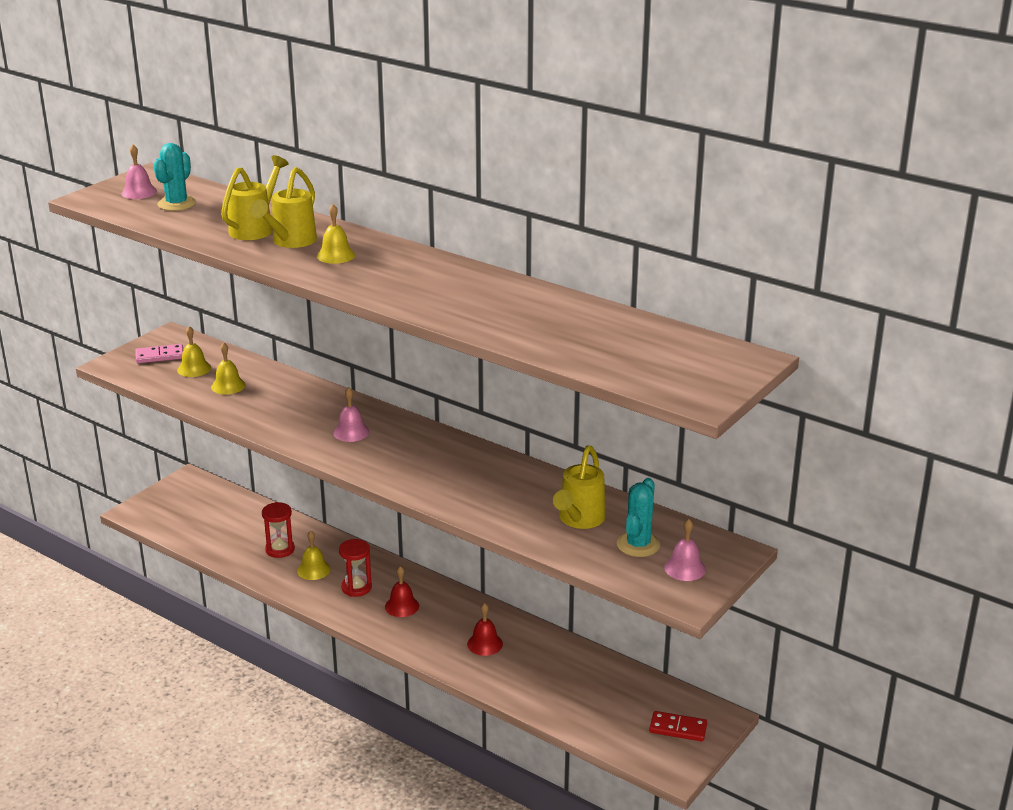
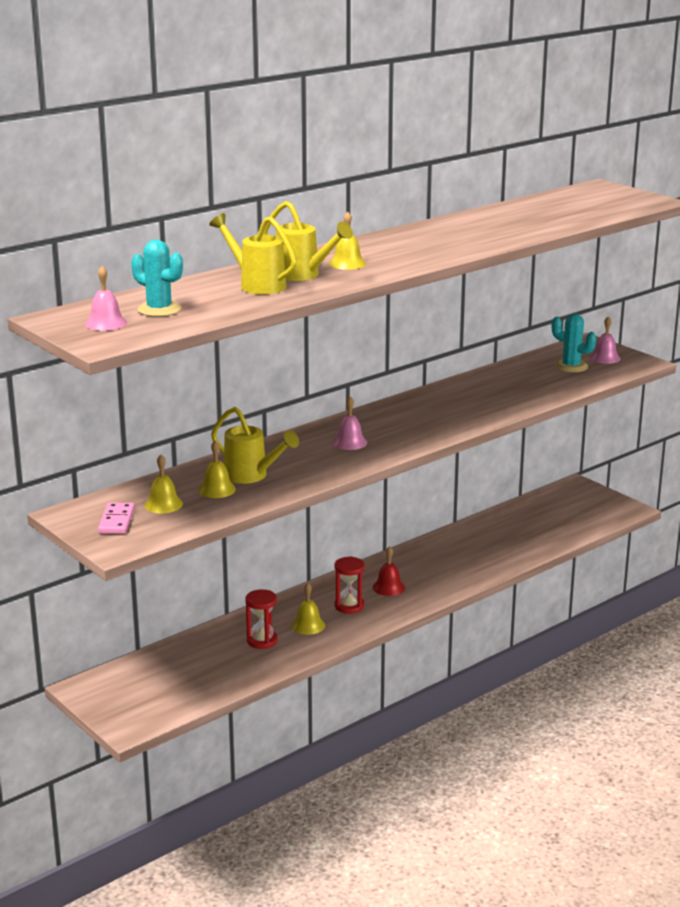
camera: 75 degrees left, 5 degrees down
(485, 644) = (458, 557): red bell -> none
(579, 520) = (532, 379): yellow watering can -> yellow watering can (252, 476)
(678, 728) = (585, 501): red domino -> none

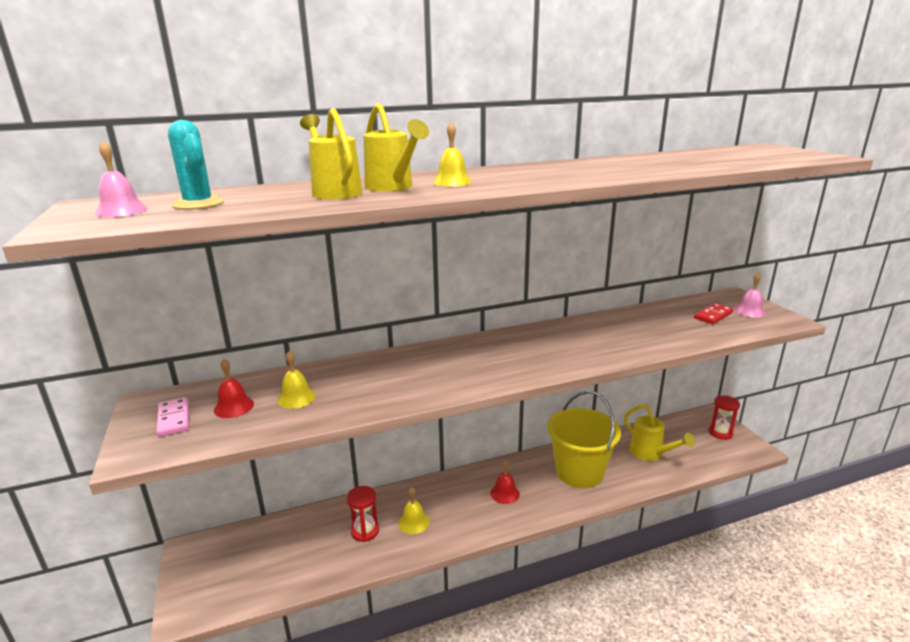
camera: 20 degrees right, 0 degrees up
(116, 521) = (173, 419): pink domino -> pink domino turned 45 degrees counterclockwise
(163, 504) = (234, 407): yellow bell -> red bell
(252, 476) = (341, 388): yellow watering can -> yellow watering can (651, 454)
(349, 442) = (459, 365): pink bell -> none
(349, 606) = (460, 507): red hourglass -> red hourglass (720, 433)
(457, 557) = (579, 472): none -> yellow bucket
(571, 366) = (713, 315): turquoise cactus -> red domino

